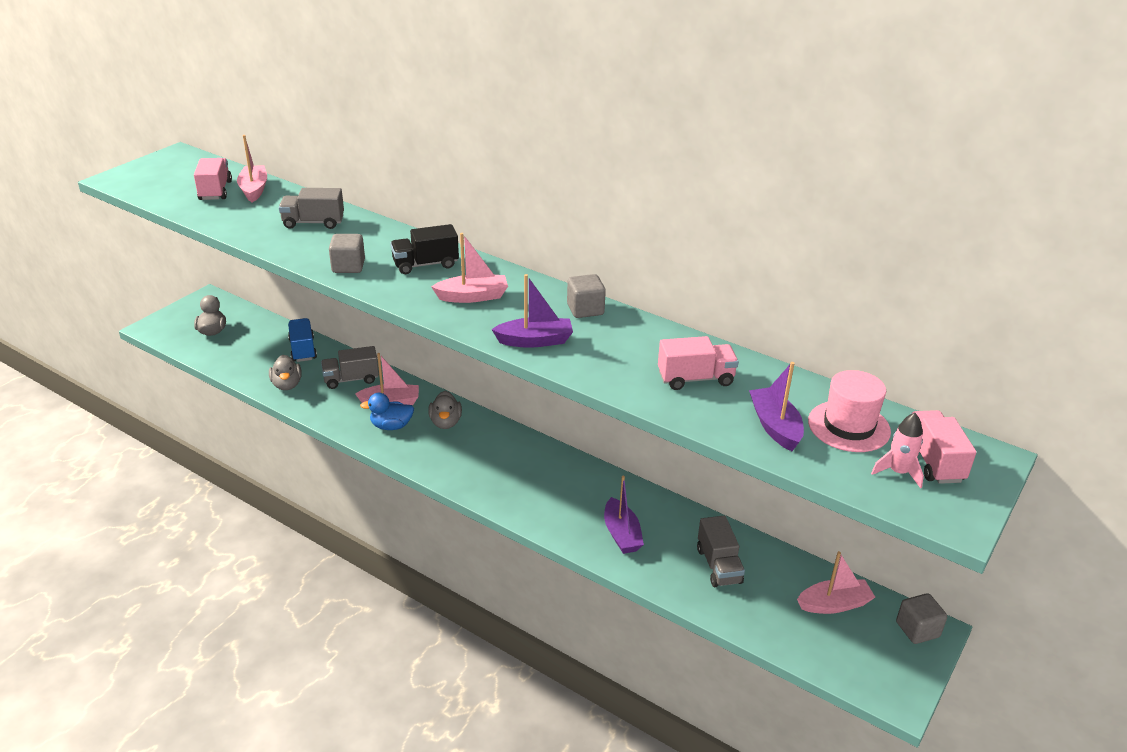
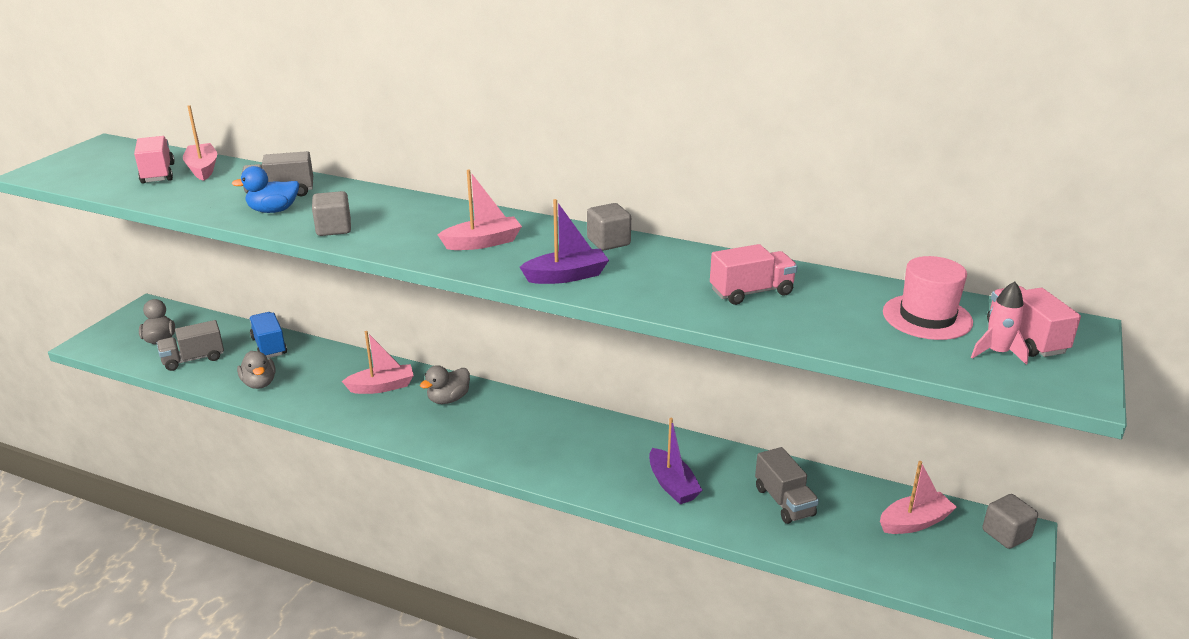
camera: 10 degrees left, 5 degrees down
(351, 379) = (331, 369): grey truck -> grey truck (193, 359)
(391, 426) = (389, 410): blue duck -> blue duck (273, 210)
(425, 264) = (419, 219): black truck -> none
(445, 422) = (448, 399): grey duck -> grey duck turned 60 degrees clockwise
(775, 426) = (853, 326): purple boat -> none

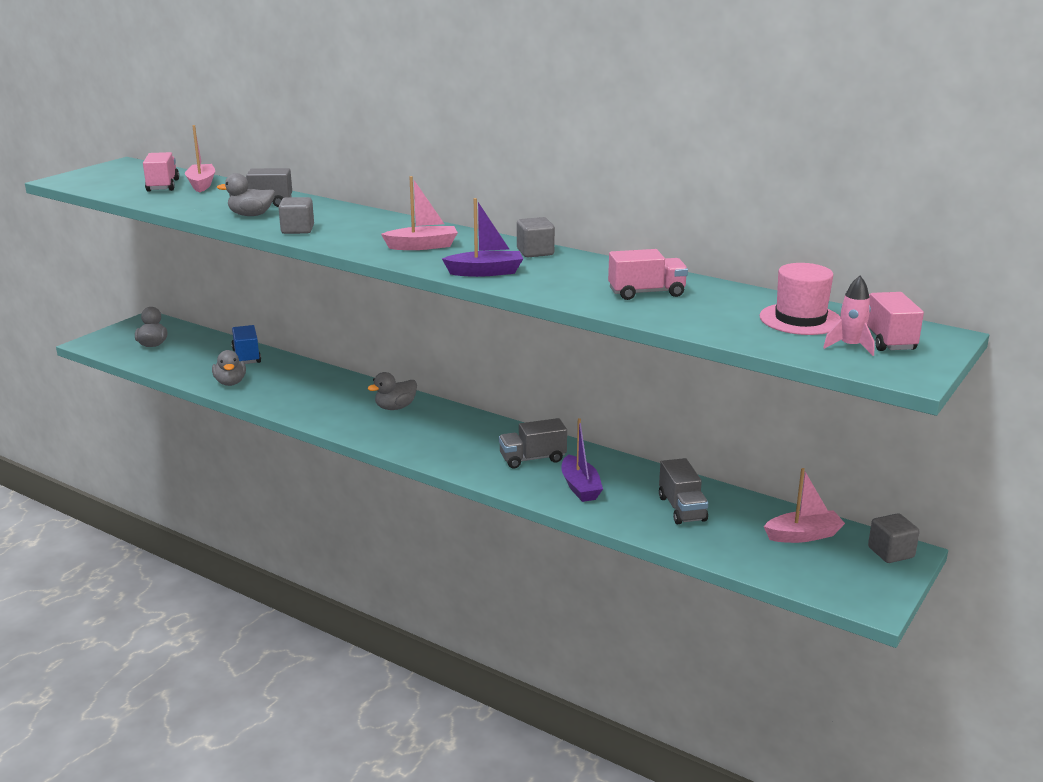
camera: 10 degrees right, 5 degrees down
(193, 359) = (178, 361): grey truck -> grey truck (532, 459)
(273, 210) = (251, 215): blue duck -> grey duck
(382, 387) = (338, 394): pink boat -> none

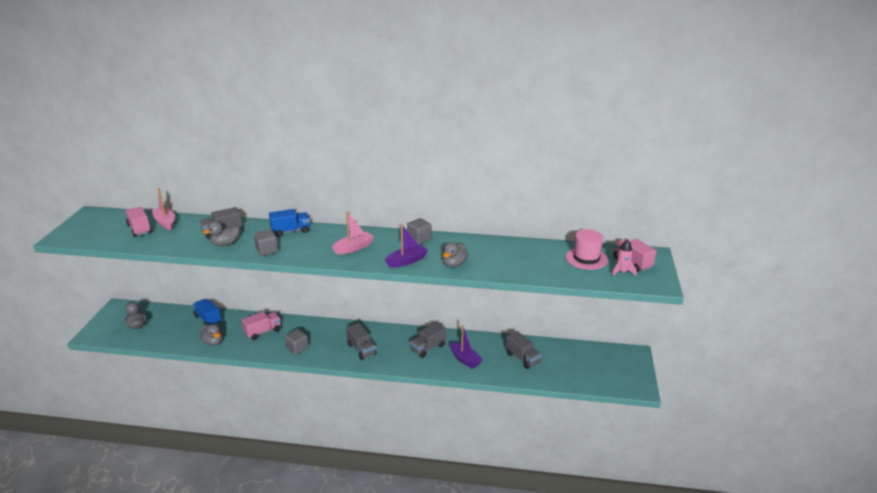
camera: 25 degrees left, 5 degrees up
(354, 216) = (291, 231): none -> blue truck
(395, 407) = (328, 333): grey duck -> grey duck (454, 264)
(427, 437) = (361, 349): none -> grey truck
(646, 293) = (501, 257): pink truck -> pink truck (263, 332)
(803, 535) = (586, 357): pink boat -> none
(891, 552) = (629, 355): grey cube -> grey cube (297, 348)

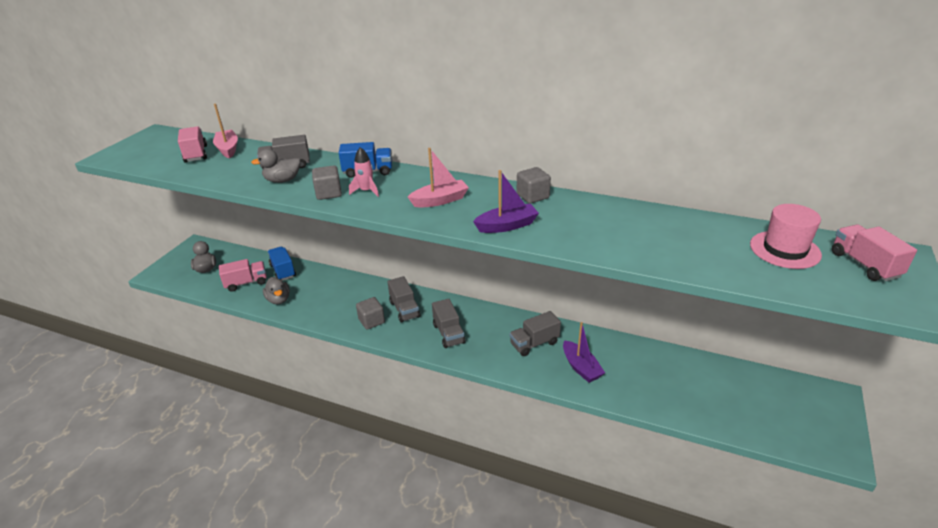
camera: 15 degrees right, 5 degrees up
(263, 332) = (338, 294): pink truck -> pink truck (246, 283)
(454, 264) = (574, 237): grey duck -> none
(522, 358) = (663, 377): grey truck -> grey truck (404, 309)
(622, 272) = (846, 278): pink rocket -> pink rocket (366, 191)

